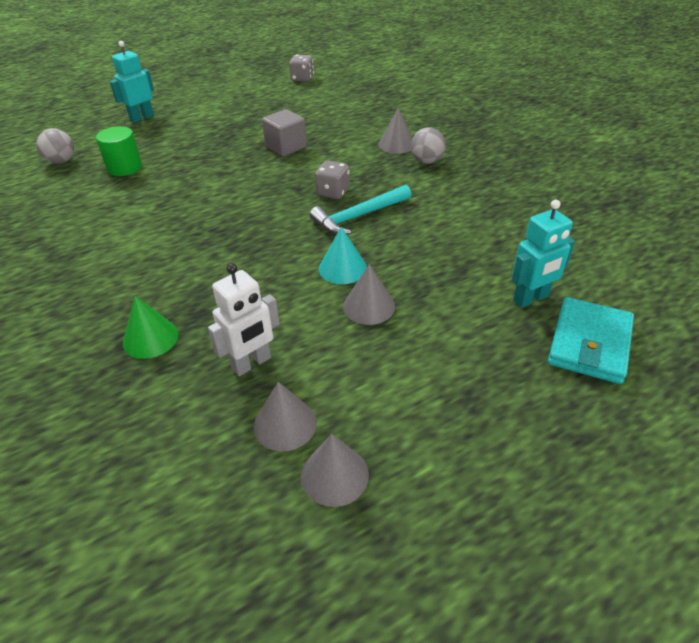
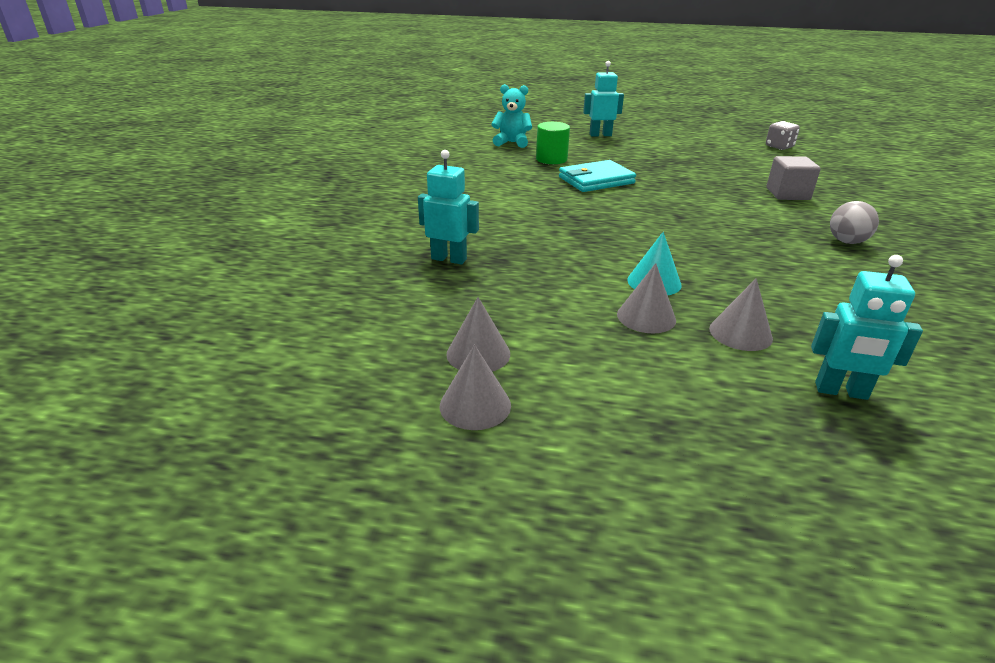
camera: 40 degrees right, 10 degrees down
(61, 161) = (512, 143): grey ball -> turquoise teddy bear
(150, 338) = (449, 259): green cone -> turquoise robot
(251, 363) = (500, 306): white robot -> none
(286, 147) = (703, 187): grey cube -> grey cube (787, 194)
(333, 192) = (711, 230): grey dice -> none
(358, 217) = (715, 254): turquoise hammer -> none
(396, 144) = (826, 219): grey cone -> grey cone (740, 333)
(589, 343) = (875, 463): turquoise wallet -> turquoise wallet (596, 180)

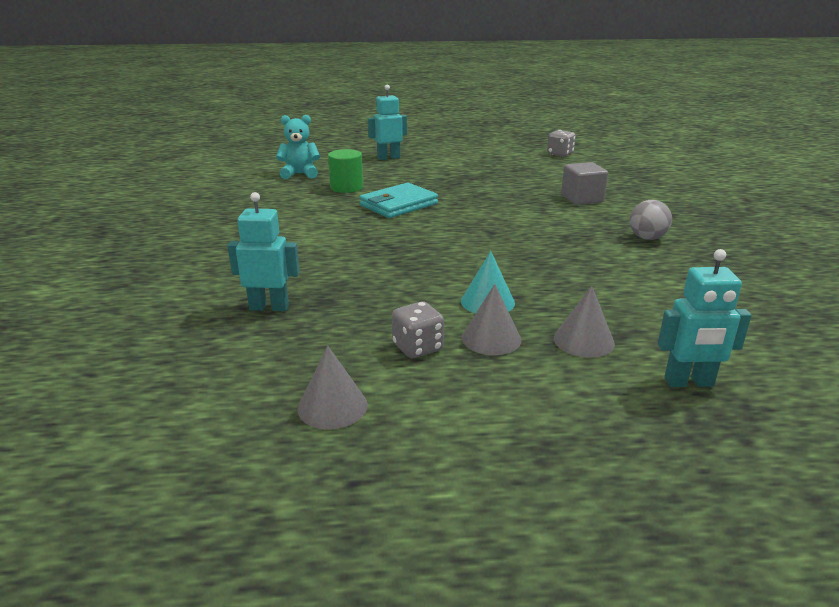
camera: 15 degrees left, 5 degrees down
(475, 405) = (346, 464): grey cone -> none
(572, 314) = (418, 347): none -> grey dice

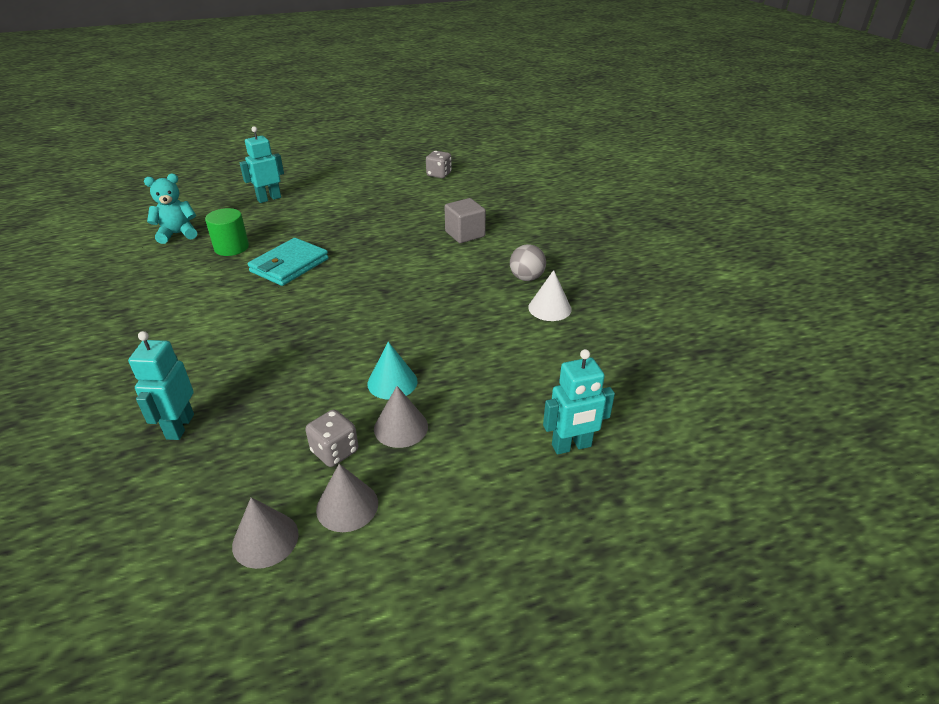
camera: 15 degrees left, 10 degrees up
(269, 307) = (179, 426): turquoise robot -> turquoise robot turned 75 degrees counterclockwise
(583, 341) = (482, 414): grey cone -> grey cone (347, 506)
(672, 264) = (549, 308): none -> white cone

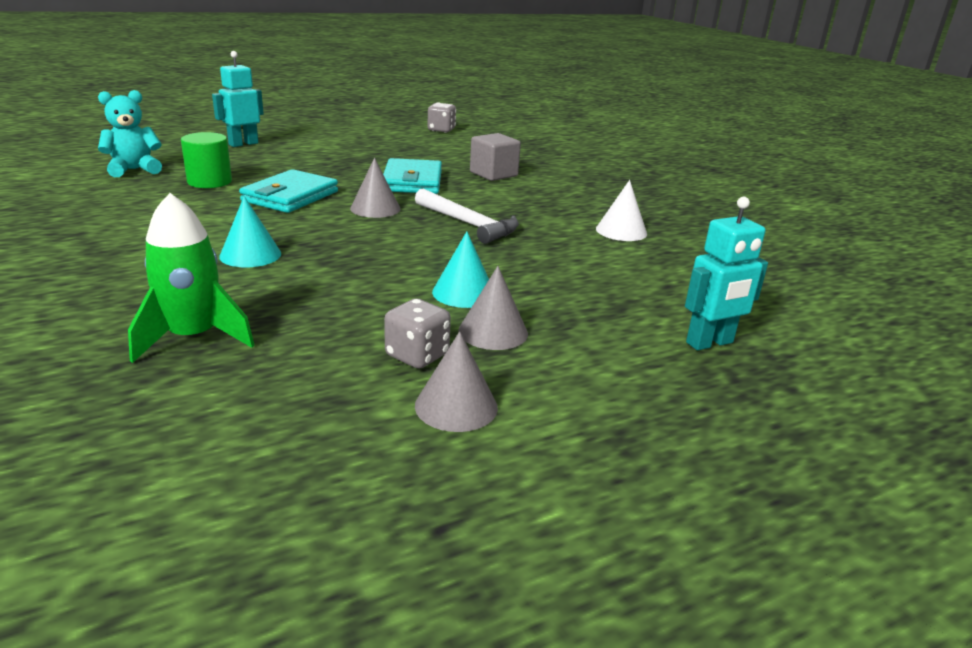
camera: 10 degrees left, 10 degrees down
(179, 426) = (193, 338): turquoise robot -> green rocket
(241, 336) = (250, 255): none -> turquoise cone
(265, 539) = (356, 444): grey cone -> grey cone (375, 208)
(393, 245) = (412, 181): none -> turquoise wallet
(422, 299) = (468, 224): none -> white hammer
(526, 278) = (582, 208): grey ball -> none

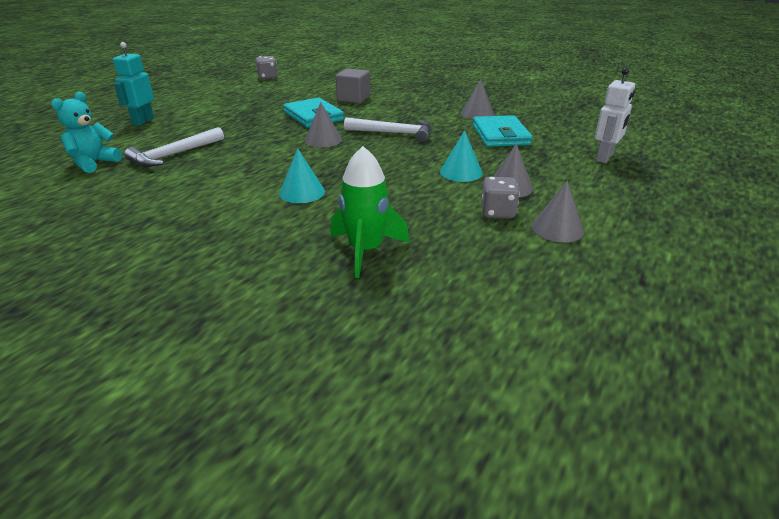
camera: 30 degrees left, 5 degrees up
(209, 182) = (174, 155): green cylinder -> white hammer
(290, 196) = (253, 148): turquoise wallet -> turquoise wallet (500, 135)
(621, 231) = (477, 113): white cone -> grey cone
(710, 343) = (605, 158): turquoise robot -> white robot

